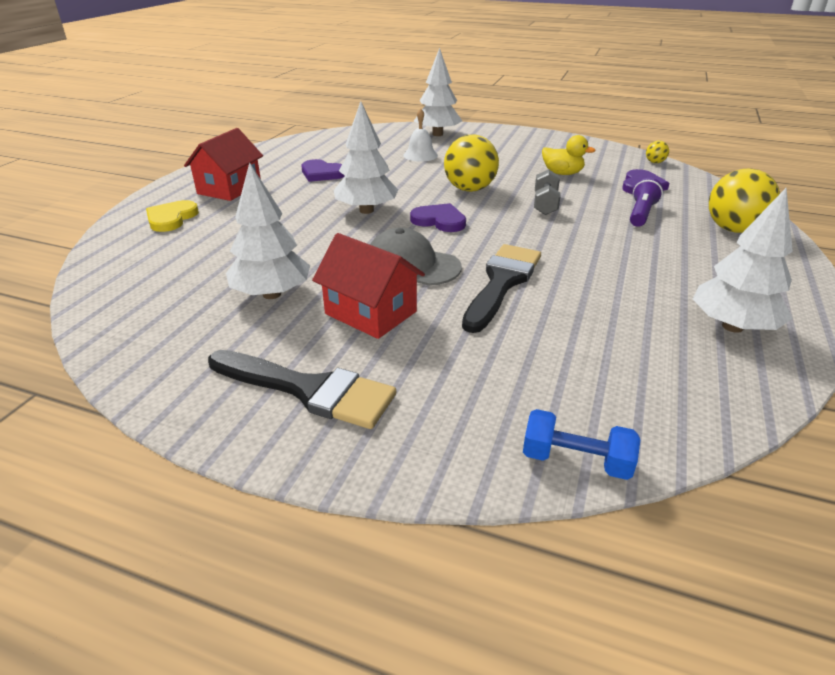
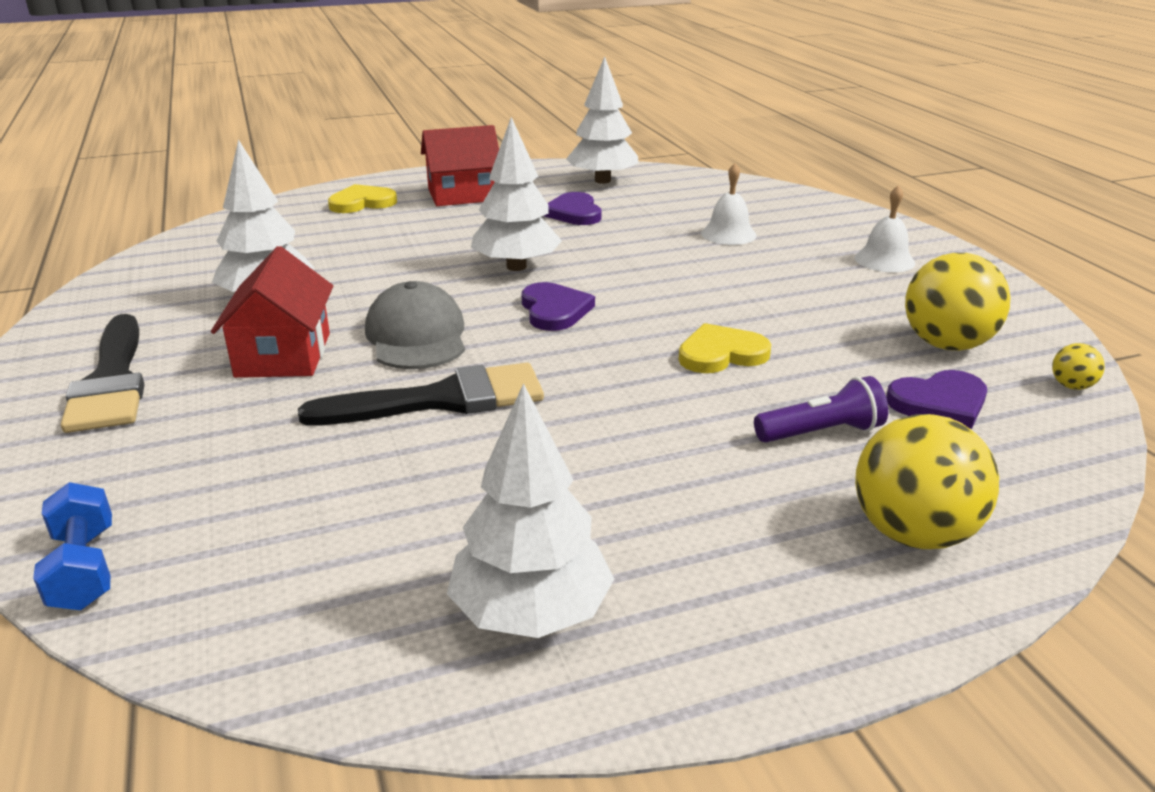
camera: 50 degrees right, 5 degrees down
(437, 134) = (819, 218): white tree -> white tree (602, 181)
(469, 189) = (678, 295): yellow ball -> yellow ball (946, 344)
(503, 142) = (884, 260): none -> white bell
(545, 204) = (721, 354): grey dumbbell -> yellow heart
(562, 173) = (857, 331): yellow duck -> none

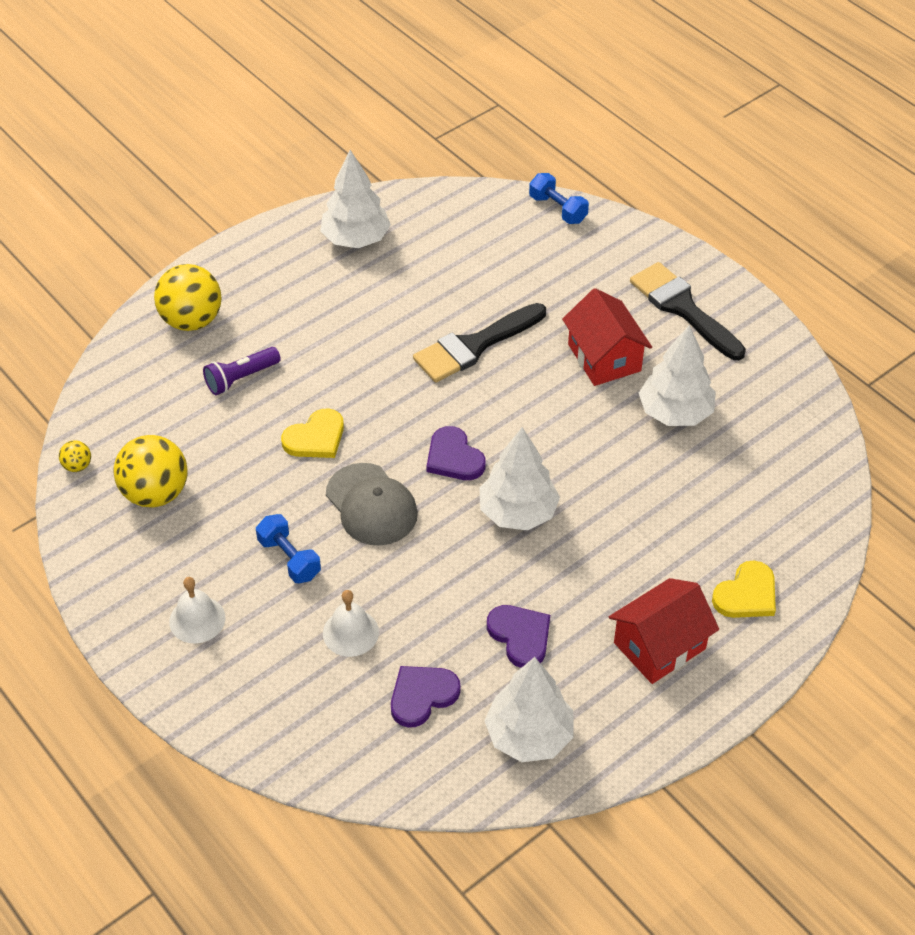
camera: 160 degrees right, 20 degrees up
(417, 336) = (533, 400): grey cap -> grey cap (371, 505)
(779, 277) = (289, 558): none -> blue dumbbell
(939, 403) = (168, 425): purple heart -> purple heart (422, 696)

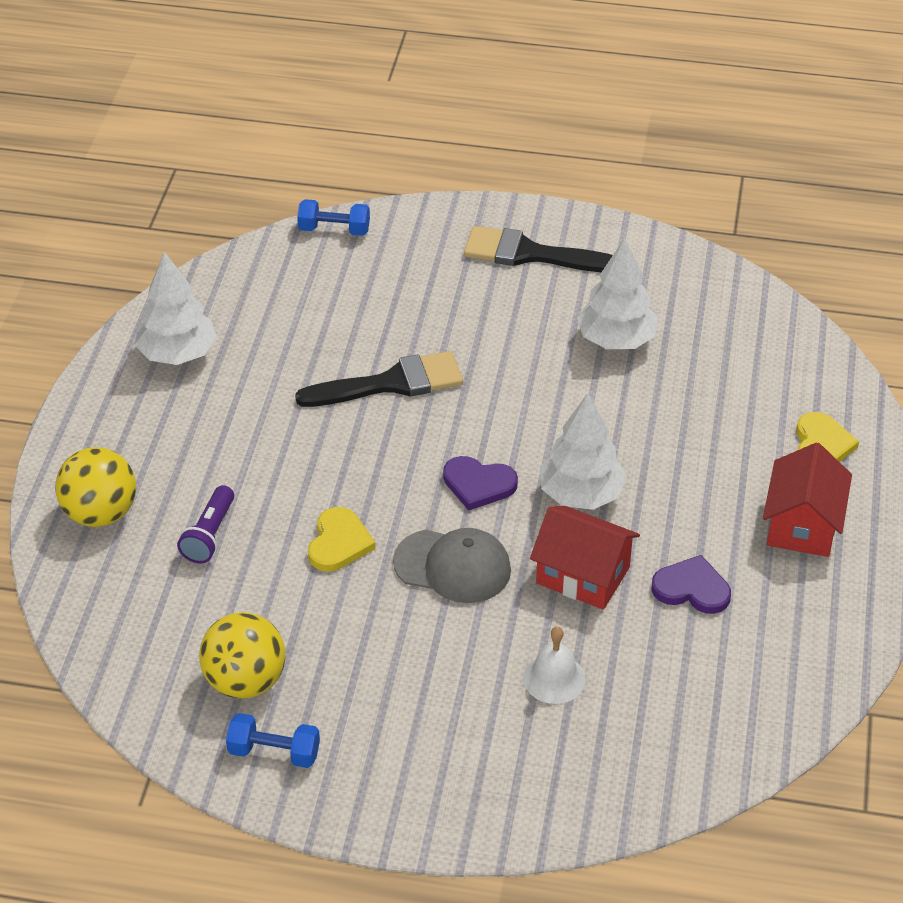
camera: 40 degrees left, 5 degrees down
(77, 466) = (140, 707): yellow ball -> none
(197, 619) = (410, 759): white bell -> none
(289, 558) = (432, 655): blue dumbbell -> blue dumbbell (274, 752)
(422, 696) = (668, 687): purple heart -> none
(474, 346) = (391, 383): black brush -> black brush turned 120 degrees counterclockwise
(529, 735) = (783, 658): white tree -> none
(604, 357) = (511, 330): red house -> red house (583, 575)

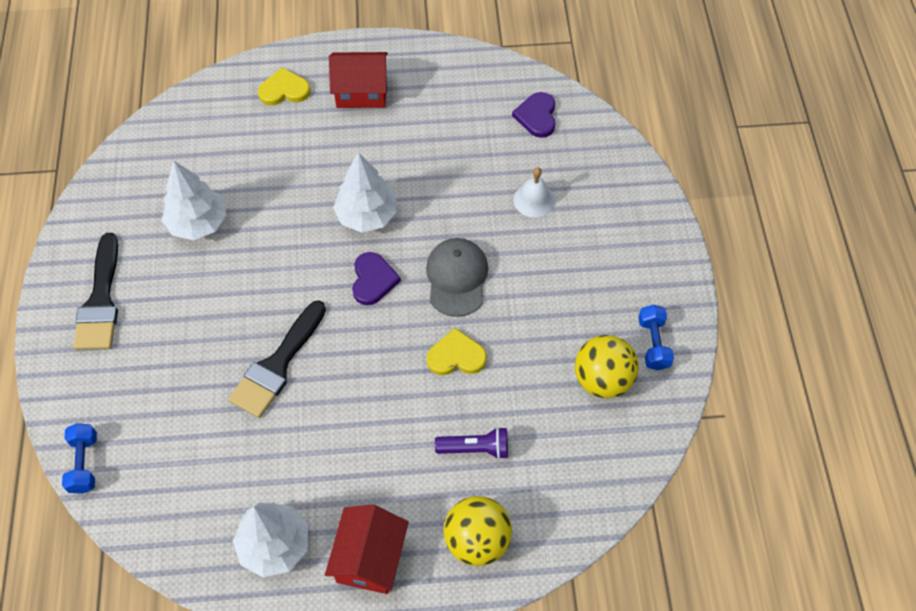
camera: 105 degrees left, 15 degrees up
(391, 383) = (277, 365): black brush -> black brush turned 120 degrees counterclockwise
(583, 575) = (441, 201): red house -> red house (369, 558)
(692, 588) = (434, 141): purple heart -> purple heart (537, 116)

